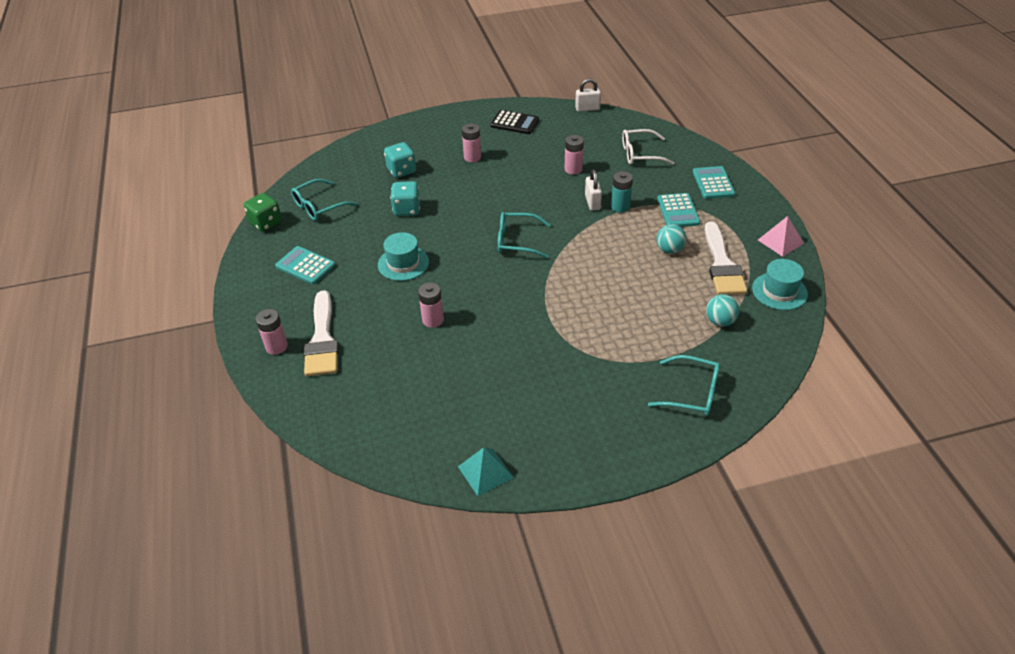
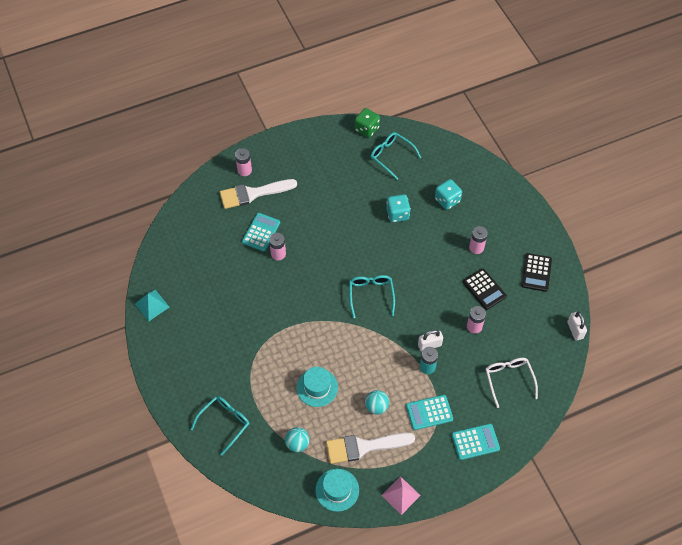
camera: 80 degrees right, 15 degrees up
(305, 266) = (323, 165): turquoise calculator -> turquoise calculator (261, 232)
(403, 263) = (334, 224): turquoise hat -> turquoise hat (317, 387)
(527, 158) = (484, 289): none -> black calculator
(691, 393) = (224, 423): turquoise glasses -> turquoise glasses turned 150 degrees counterclockwise

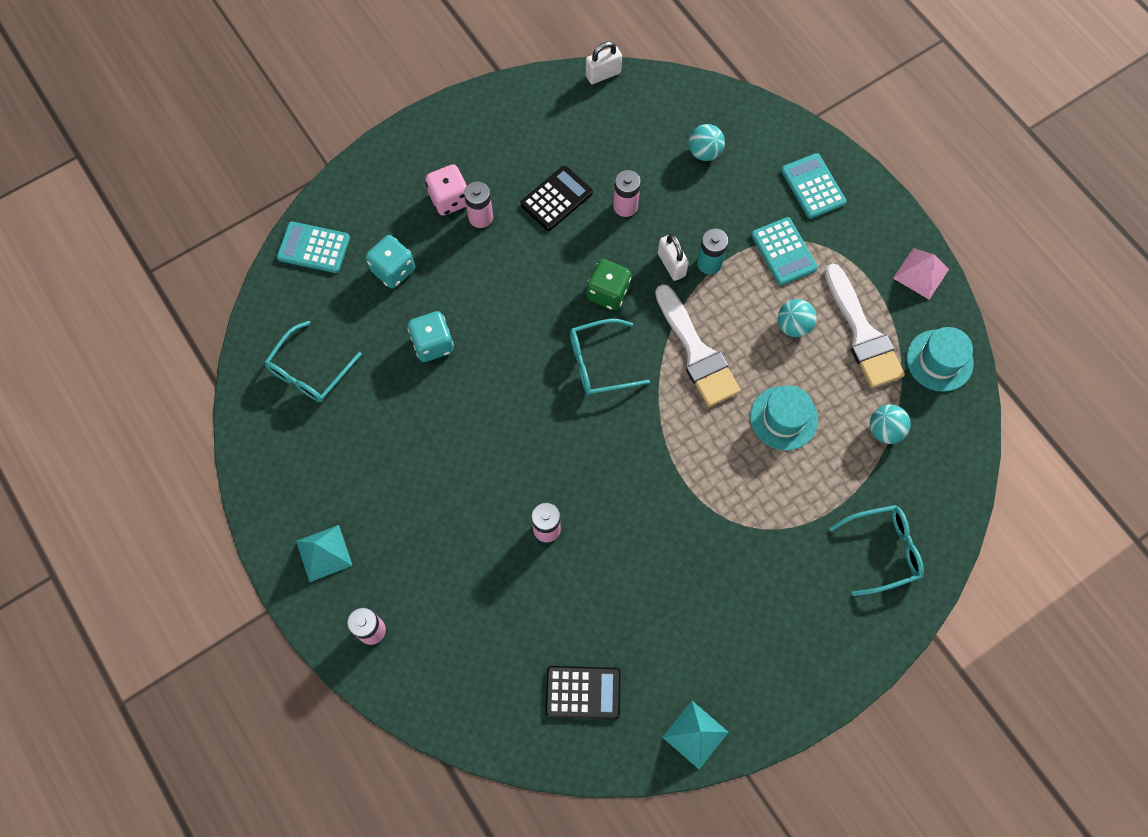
camera: 100 degrees left, 10 degrees up
(224, 423) = (882, 550): turquoise glasses -> turquoise glasses turned 135 degrees clockwise
(253, 194) = (423, 602): white brush -> white brush (696, 352)
(261, 232) = (506, 569): turquoise calculator -> turquoise calculator (314, 248)
(289, 154) = (324, 553): none -> turquoise pyramid
(366, 129) = (251, 422): green dice -> green dice (608, 293)
(490, 233) = (449, 199): none -> pink dice
(509, 380) = (704, 152): white glasses -> turquoise ball
(536, 272) = (512, 130): black calculator -> black calculator (583, 692)

